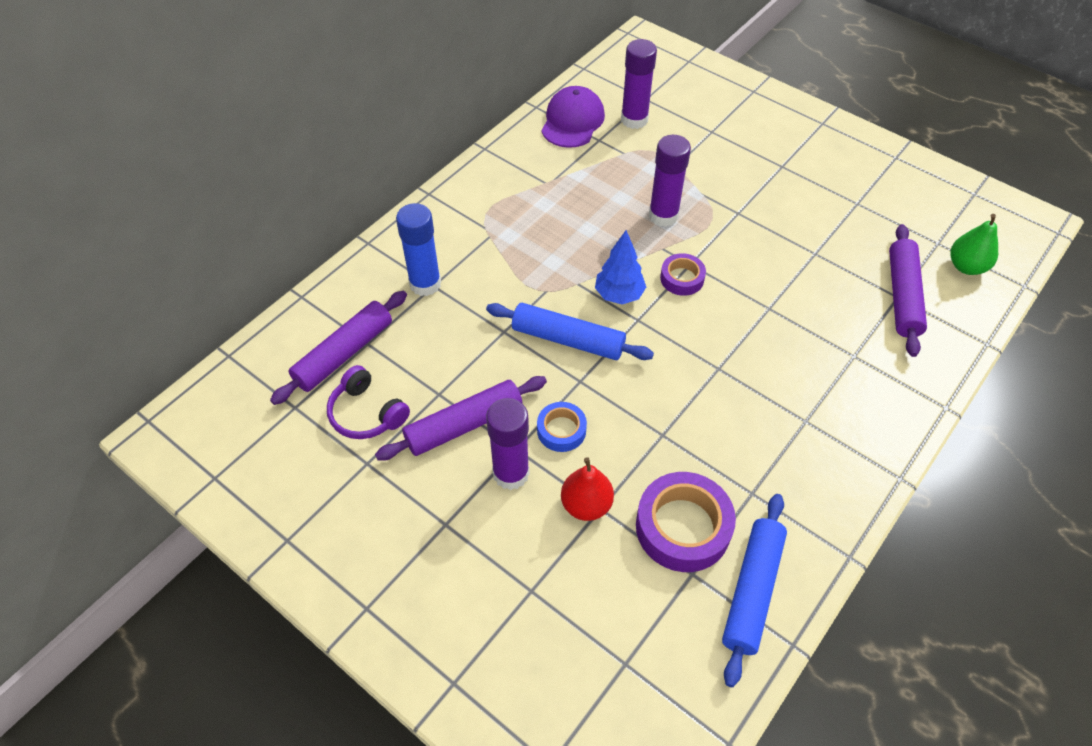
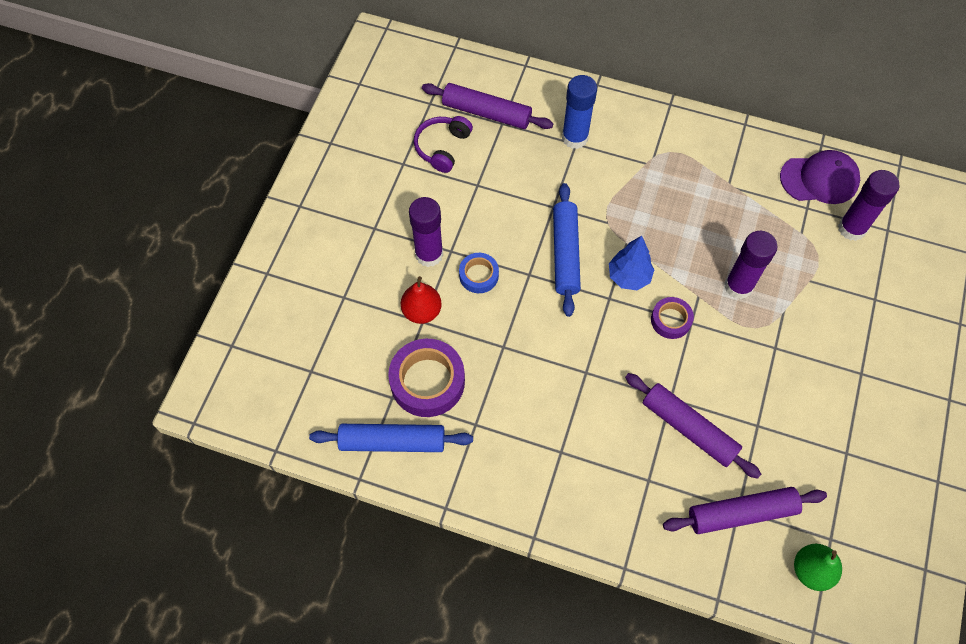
camera: 70 degrees right, 10 degrees up
(464, 425) = (457, 210): purple rolling pin -> purple rolling pin (688, 428)

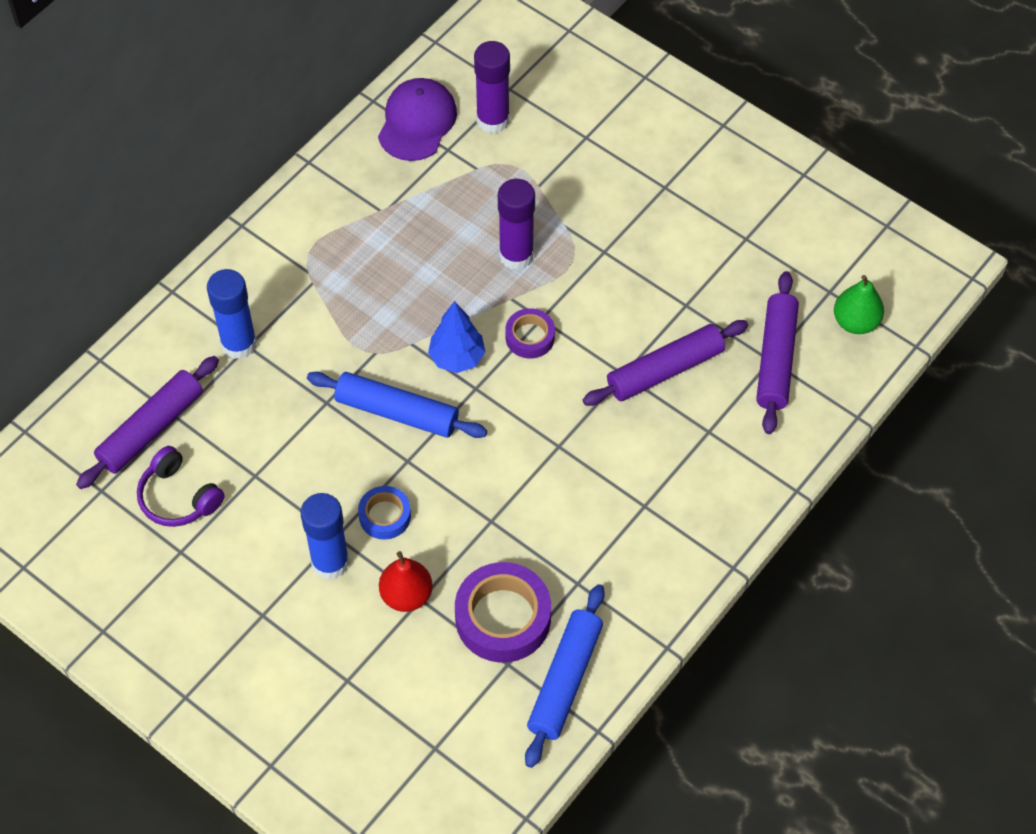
camera: 70 degrees left, 5 degrees down
(429, 254) = (330, 562): purple glue stick -> blue glue stick

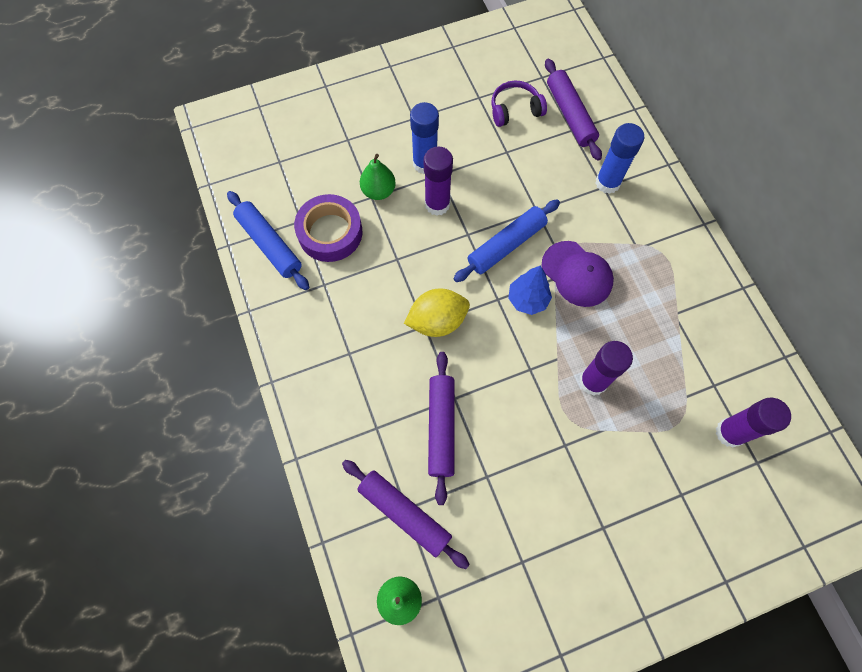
camera: 120 degrees right, 10 degrees up
(385, 516) = (437, 204): blue tape -> purple glue stick
(406, 595) = (378, 191): red pear -> green pear
(417, 122) = (750, 377): purple cap -> purple cap (577, 274)
(530, 337) = (519, 353): purple tape -> none
(544, 436) = (437, 321): none -> yellow lemon

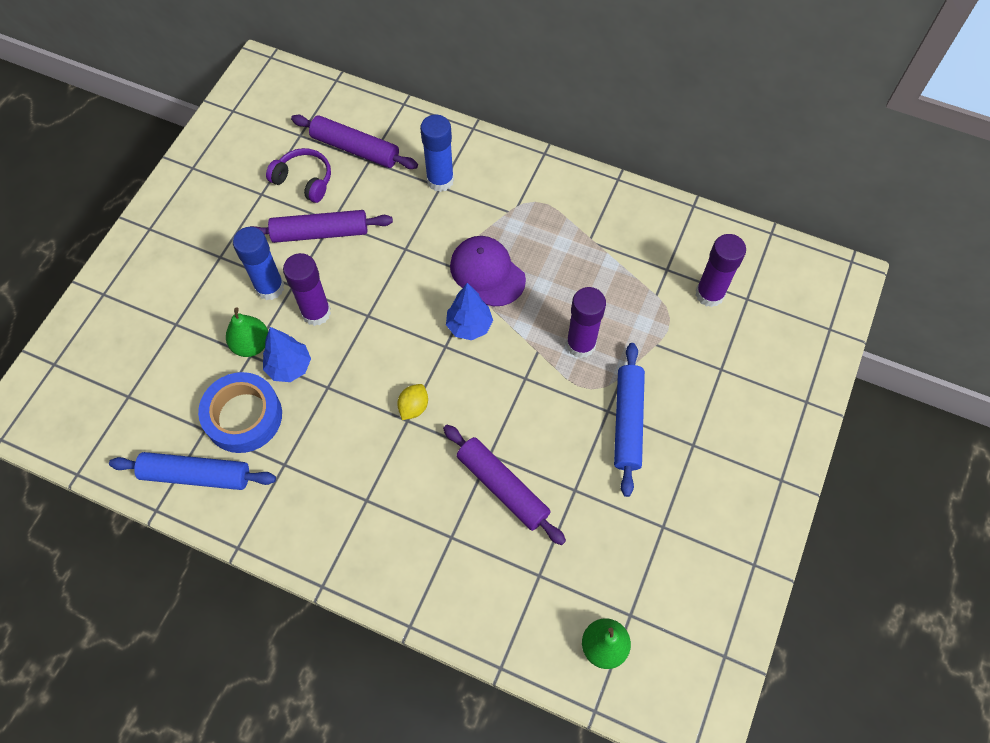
camera: 45 degrees left, 5 degrees down
(330, 232) = (243, 416): purple tape -> blue tape
(387, 225) = (289, 367): none -> blue tree
(404, 513) = (541, 580): purple rolling pin -> purple rolling pin (320, 233)
(437, 321) = (413, 407): yellow lemon -> yellow lemon, size x0.56
(506, 245) = (408, 297): blue rolling pin -> blue rolling pin (627, 422)
(515, 110) = (304, 180): purple headphones -> purple headphones turned 90 degrees clockwise
(577, 274) = (487, 272): purple cap -> purple cap turned 135 degrees counterclockwise

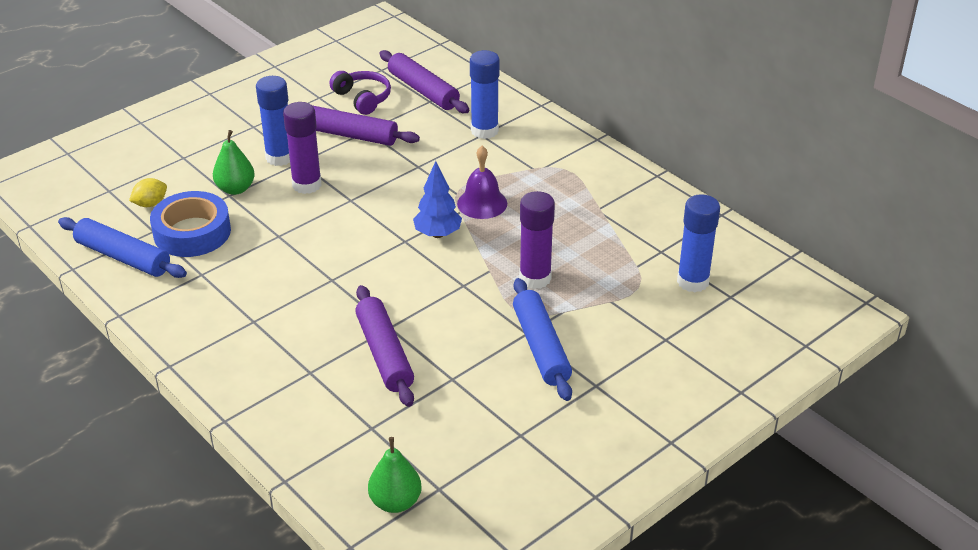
camera: 25 degrees right, 25 degrees down
(289, 367) = (256, 213): blue tree -> none
(413, 407) = (344, 272): yellow lemon -> yellow lemon (150, 204)
(487, 272) = (482, 203): purple cap -> purple bell
(627, 422) = (541, 347): blue rolling pin -> blue rolling pin turned 45 degrees counterclockwise
(709, 294) = (692, 281): purple glue stick -> blue glue stick

